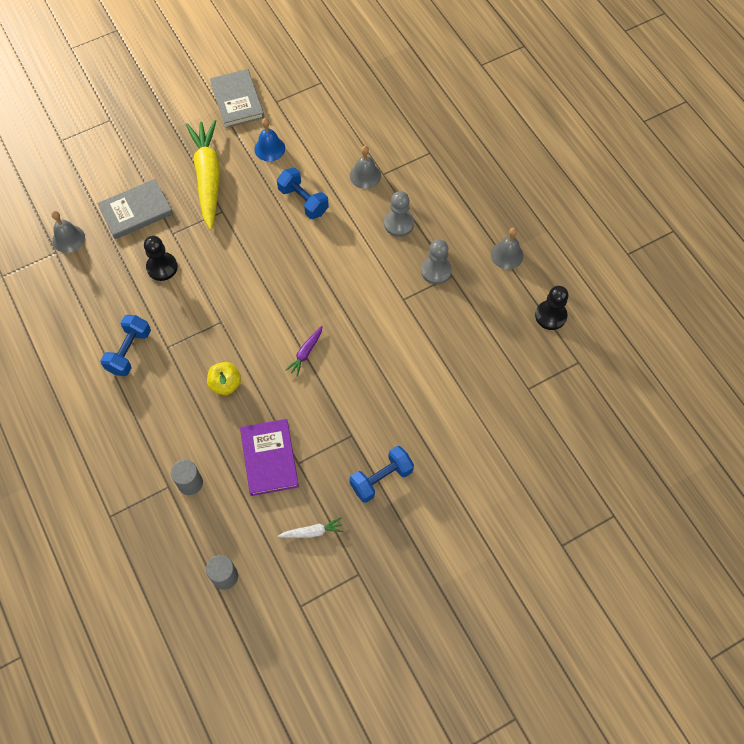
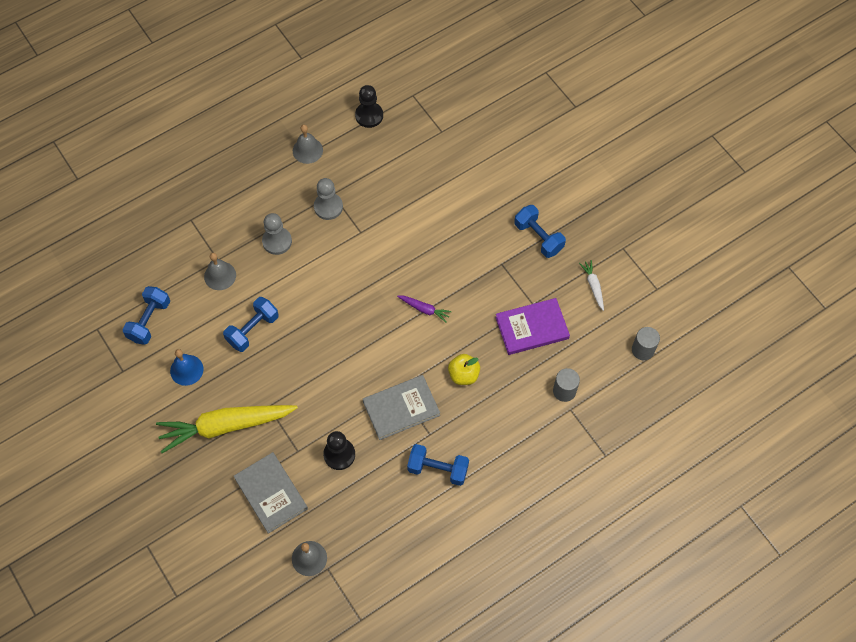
camera: 95 degrees left, 0 degrees up
(237, 100) = (121, 411): grey book -> grey book (401, 408)
(323, 120) = (149, 321): none -> blue dumbbell

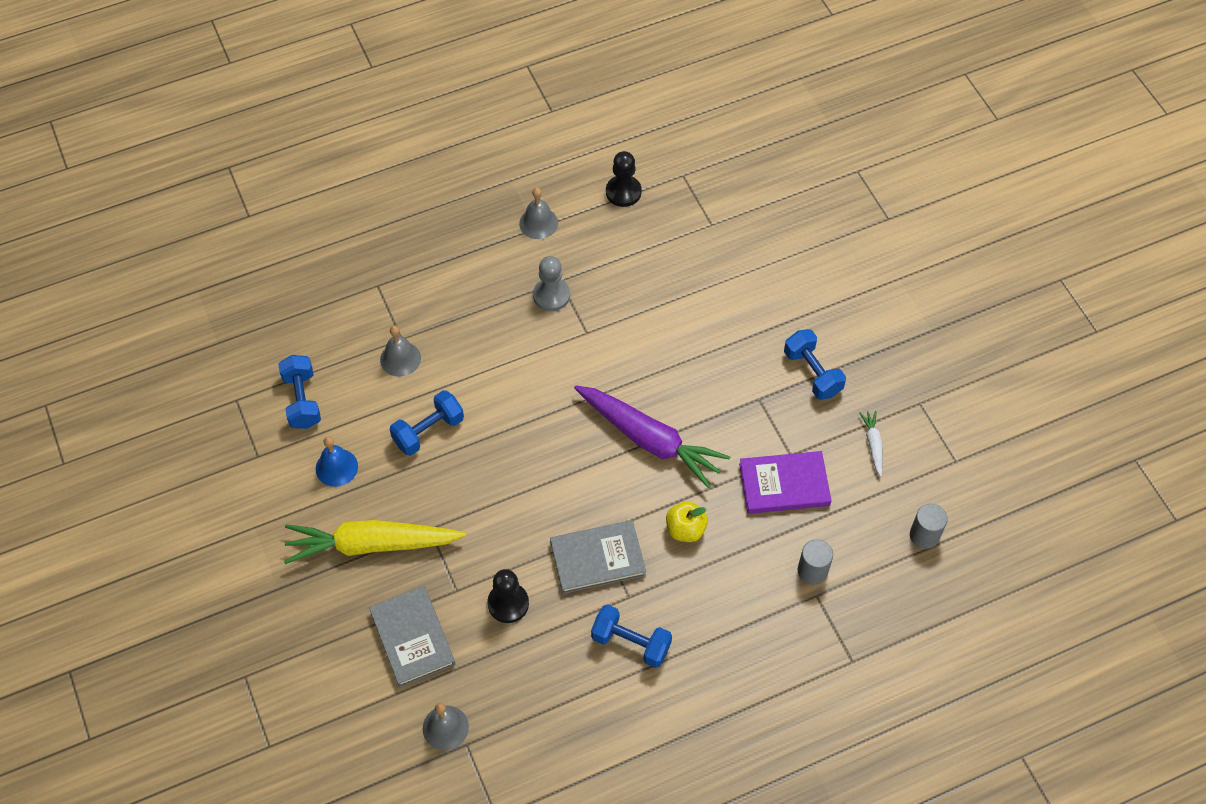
camera: 10 degrees right, 5 degrees down
(149, 321) = (302, 400): blue dumbbell -> blue dumbbell turned 45 degrees counterclockwise
(277, 241) = (479, 328): grey pawn -> none
(424, 309) = (650, 440): purple carrot -> purple carrot, size x2.35

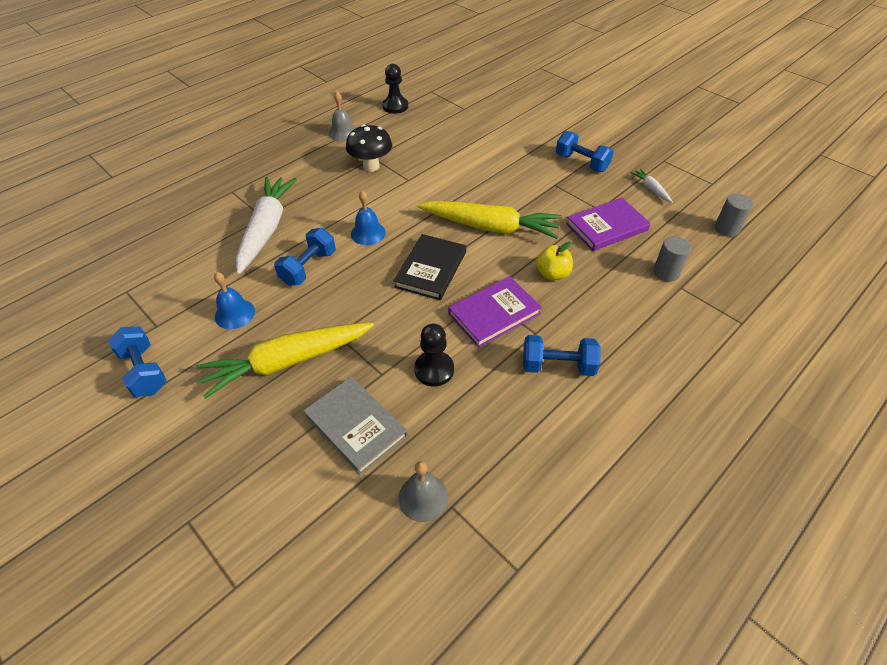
camera: 20 degrees left, 10 degrees down
(302, 400) = (188, 276): blue dumbbell -> blue dumbbell (144, 371)
(400, 358) = (266, 229): grey bell -> white carrot
(509, 402) = (368, 233): none -> blue bell
(551, 295) = (371, 166): grey pawn -> black mushroom
(557, 477) = (431, 269): none -> black book
(597, 558) = (494, 313): grey book -> purple book
(650, 440) = (490, 227): purple carrot -> yellow carrot

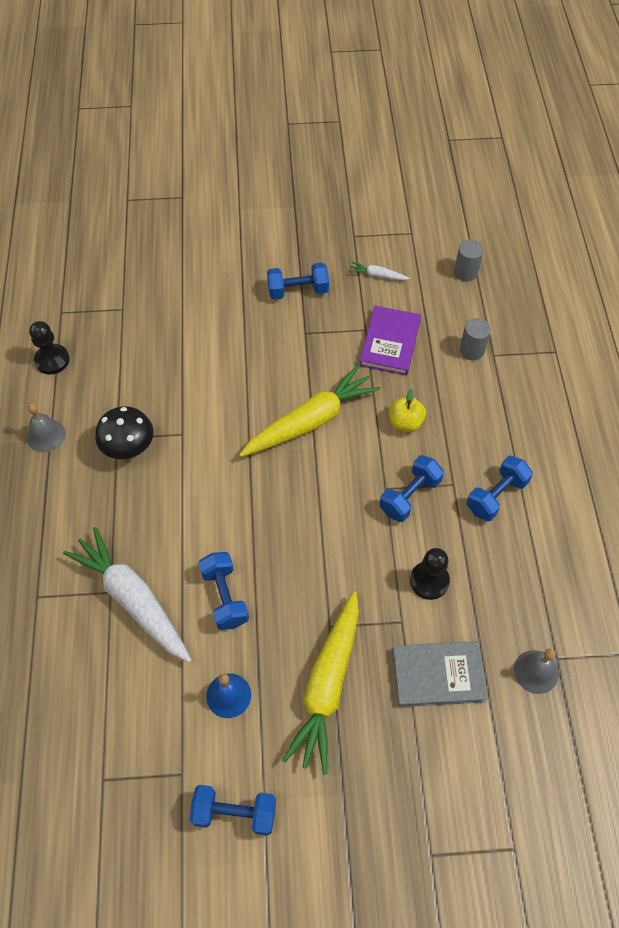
camera: 50 degrees left, 10 degrees up
(368, 233) = (225, 518): blue bell -> none
(431, 269) = (318, 503): black book -> none
(494, 313) = (409, 496): purple book -> blue dumbbell

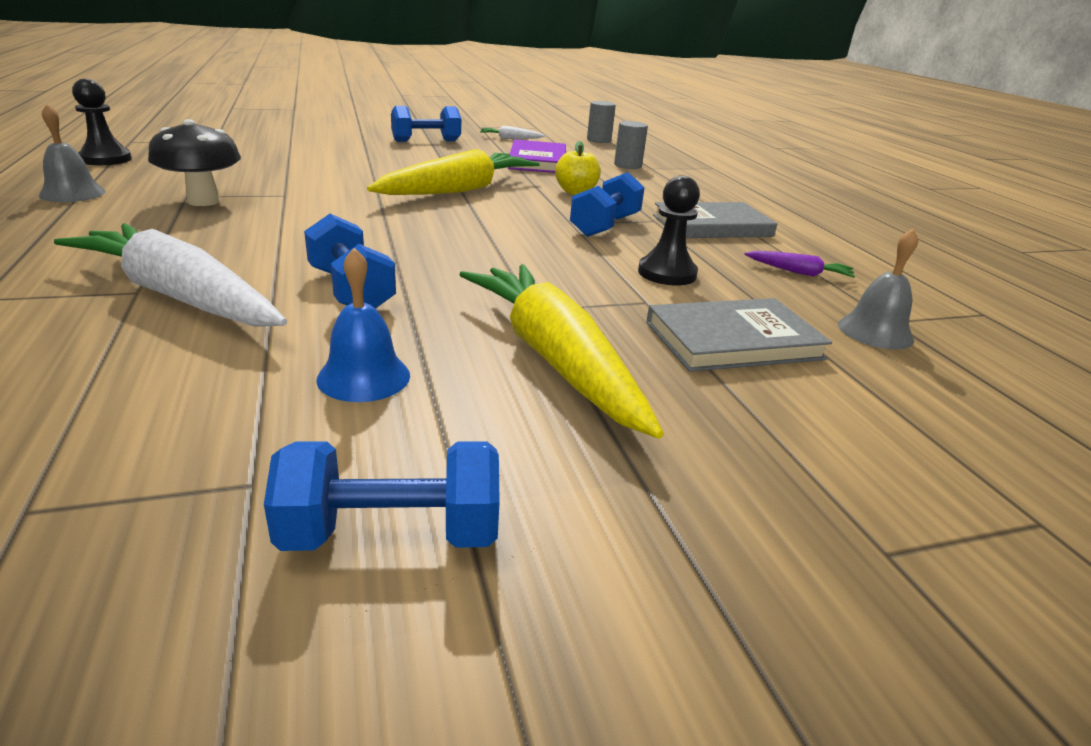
camera: 15 degrees left, 30 degrees down
(327, 685) = (553, 358): yellow carrot -> yellow carrot turned 150 degrees clockwise
(496, 496) = (712, 226): blue dumbbell -> grey book
(527, 583) = (799, 272): none -> purple carrot

